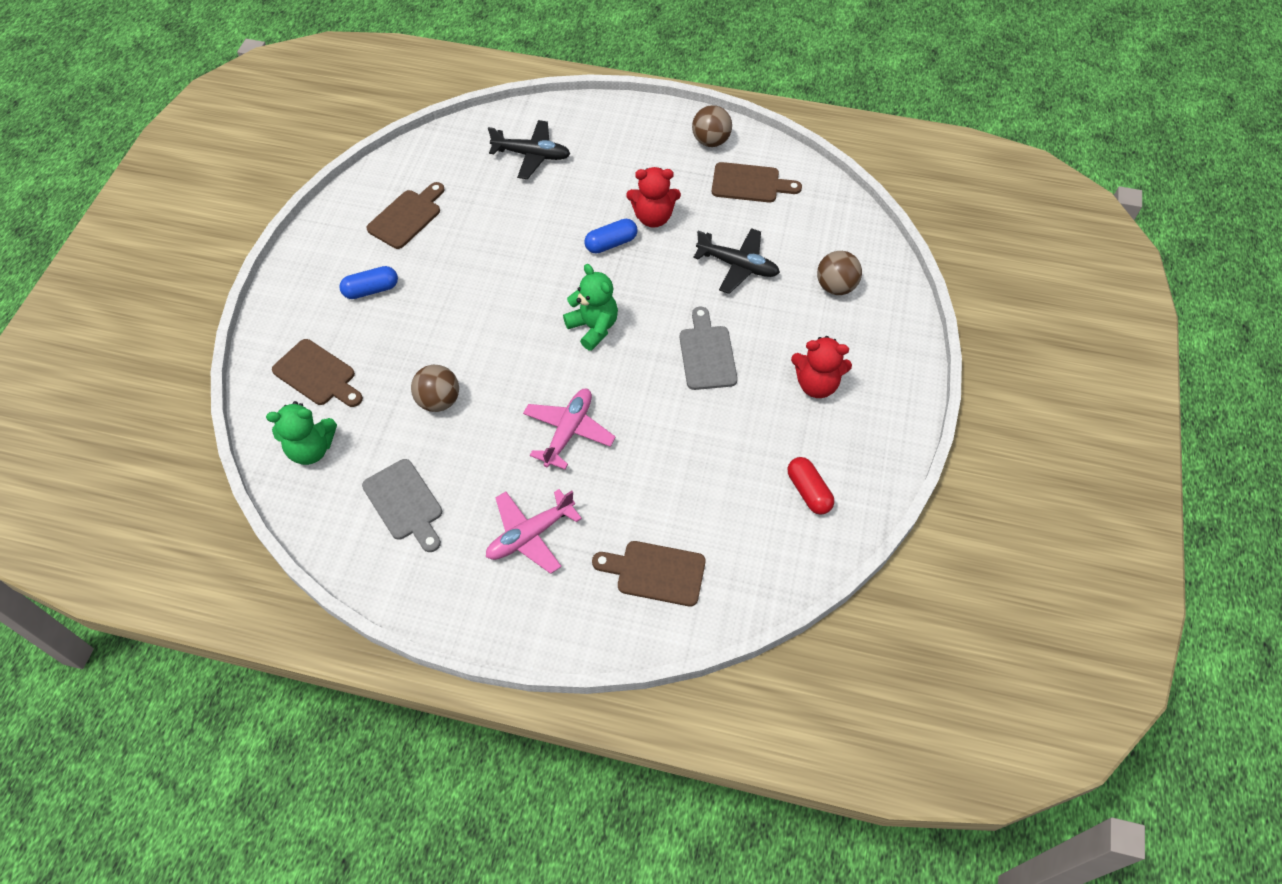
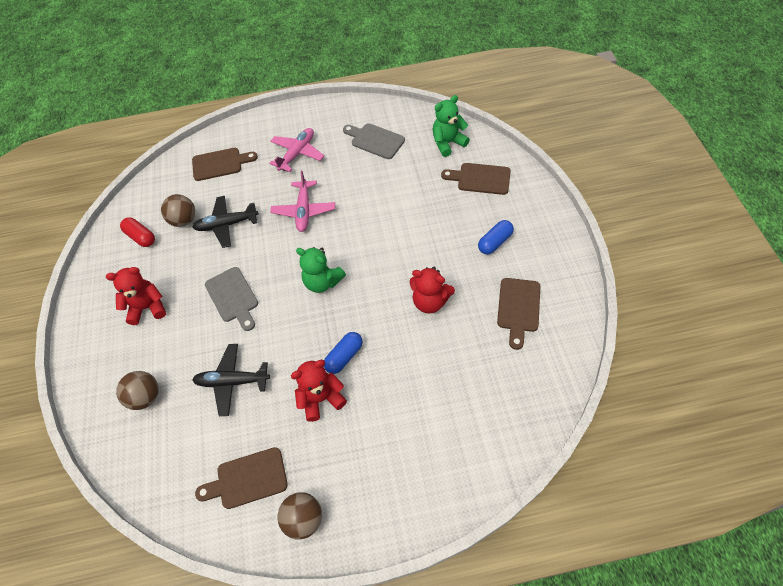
camera: 160 degrees right, 0 degrees up
(439, 401) = (395, 195): brown ball -> brown ball (184, 220)
(489, 259) = (430, 301): none -> red teddy bear
(532, 155) = (463, 418): black plane -> black plane (227, 225)

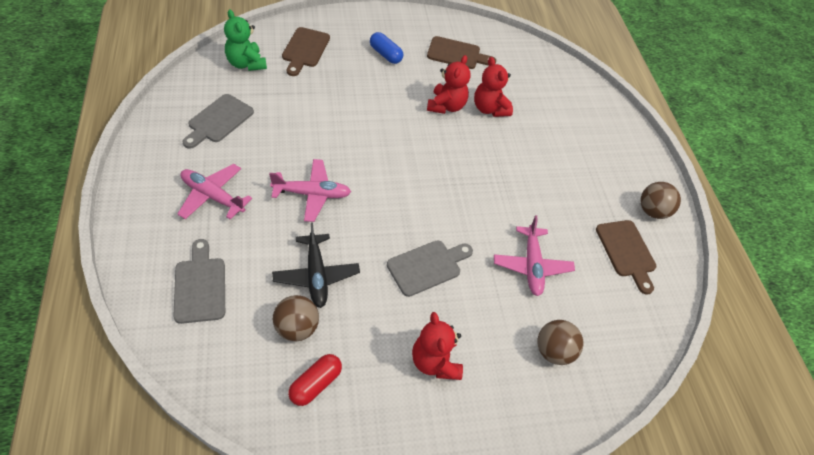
camera: 100 degrees left, 5 degrees down
(220, 164) = (200, 286): brown cutting board -> grey cutting board
(232, 381) = (531, 265): black plane -> pink plane
(321, 398) = (545, 193): red teddy bear -> red teddy bear (489, 109)
(322, 282) = (415, 183): green teddy bear -> none
(344, 356) = (502, 172): blue capsule -> none

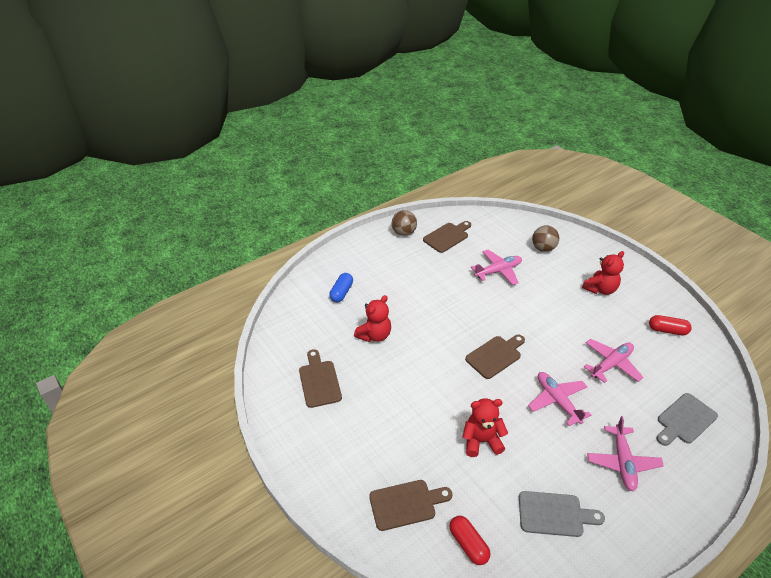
camera: 110 degrees left, 10 degrees down
(246, 64) = (468, 544): green teddy bear -> red capsule
(296, 328) = (650, 355): brown ball -> none
(316, 275) = (611, 364): black plane -> pink plane
(385, 54) = (361, 433): blue capsule -> blue capsule (341, 292)
(402, 181) = (495, 356): none -> brown cutting board
(427, 266) = (547, 315): grey cutting board -> none
(446, 106) = (394, 362): red teddy bear -> red teddy bear (481, 441)

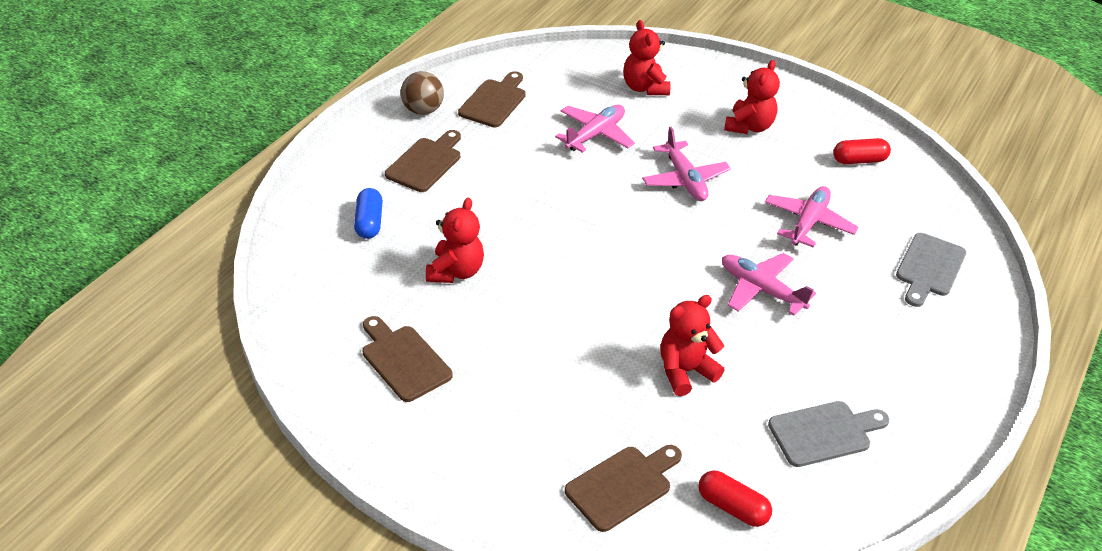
camera: 25 degrees left, 0 degrees up
(495, 356) = (649, 253): brown cutting board -> brown cutting board (426, 163)
(543, 248) = (644, 88): brown ball -> red teddy bear
(622, 462) = (878, 342): pink plane -> pink plane (685, 180)

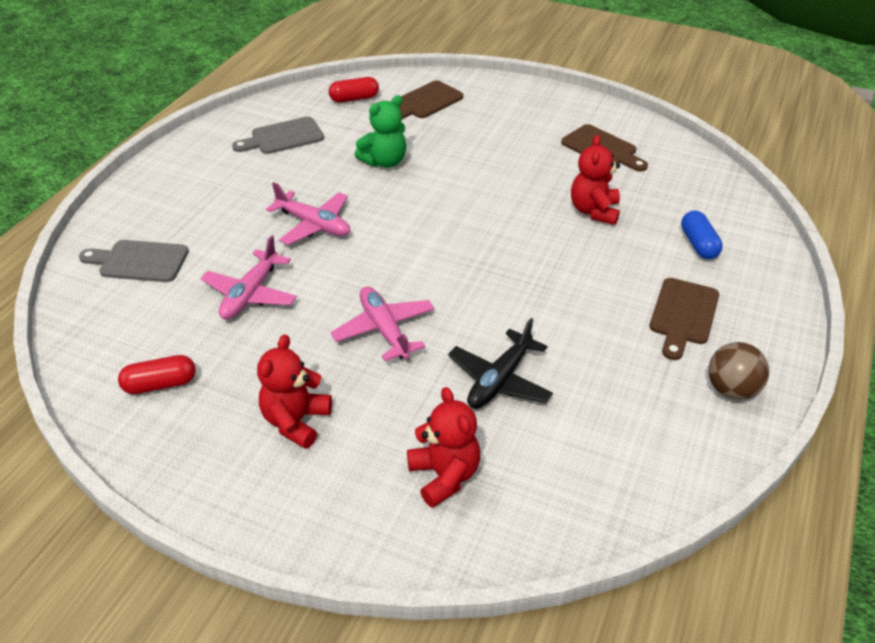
camera: 175 degrees right, 0 degrees up
(494, 101) = (648, 417): brown cutting board -> none
(595, 135) = (500, 380): pink plane -> black plane
(685, 371) = (384, 162): red teddy bear -> green teddy bear
(732, 507) = (354, 99): red capsule -> red capsule turned 45 degrees counterclockwise
(929, 268) = (139, 261): grey cutting board -> grey cutting board turned 105 degrees counterclockwise

